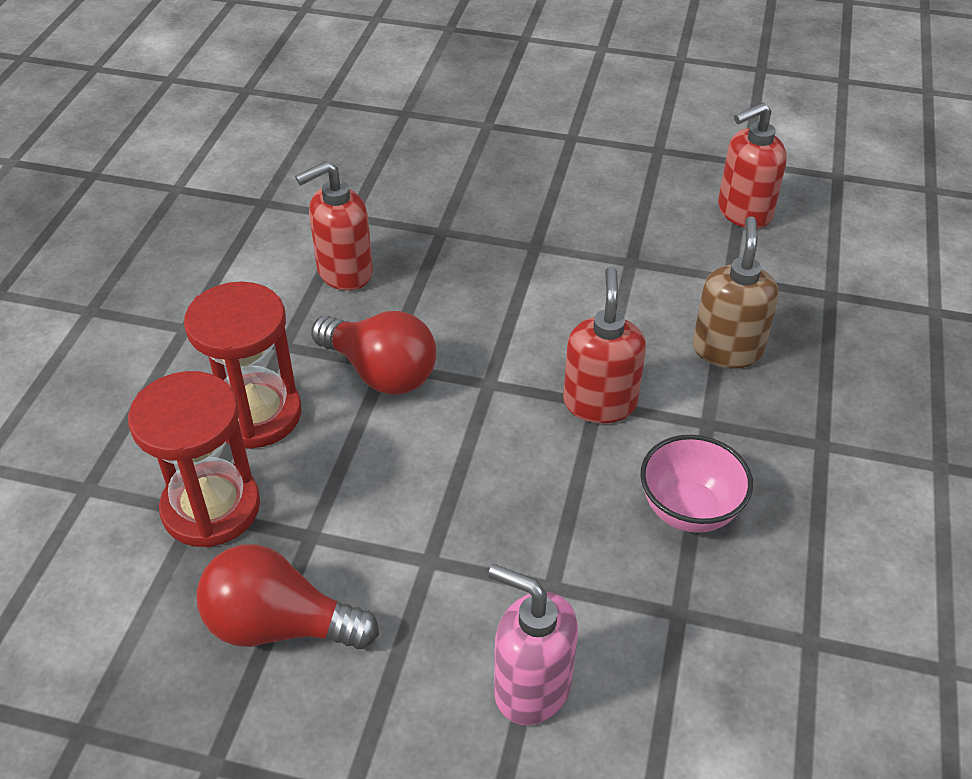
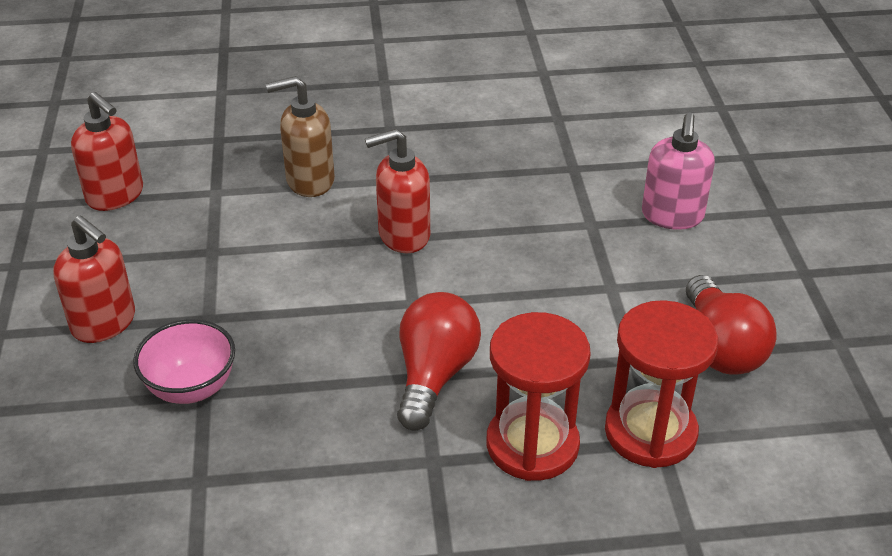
camera: 110 degrees left, 5 degrees down
(344, 272) = (301, 451): red soap dispenser -> red soap dispenser (104, 323)
(689, 510) = (486, 176): pink bowl -> pink bowl (191, 388)

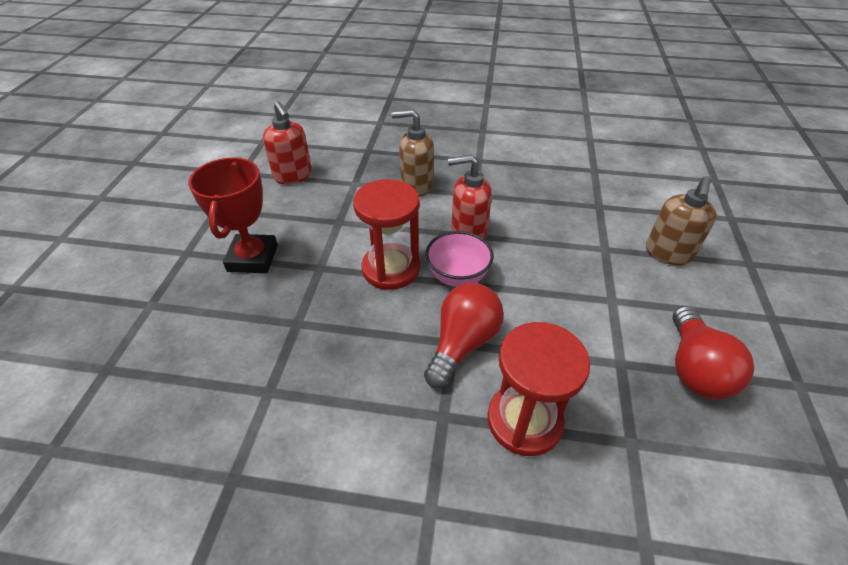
camera: 15 degrees right, 5 degrees up
(104, 323) = (253, 258): red soap dispenser -> red trophy
(191, 388) = (290, 316): pink bowl -> pink bowl (457, 276)
(650, 432) = (624, 432): red hourglass -> red hourglass (391, 269)
(672, 216) = (668, 253): pink soap dispenser -> brown soap dispenser

